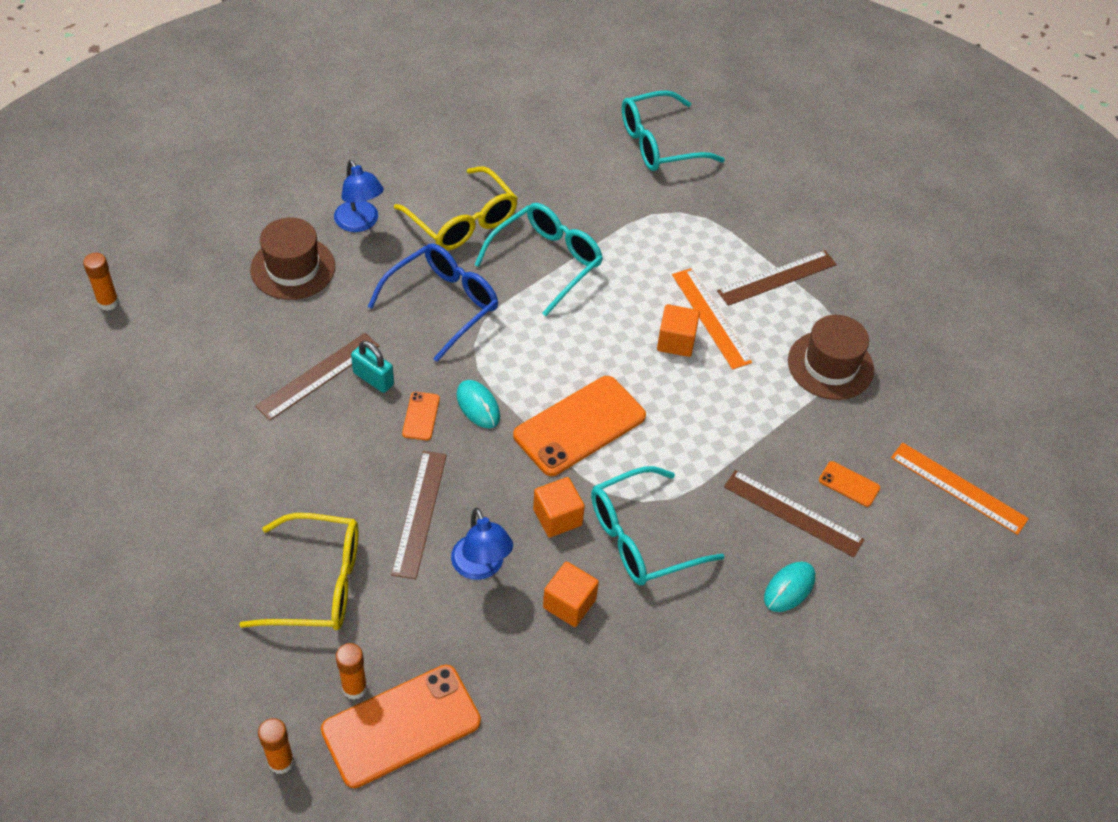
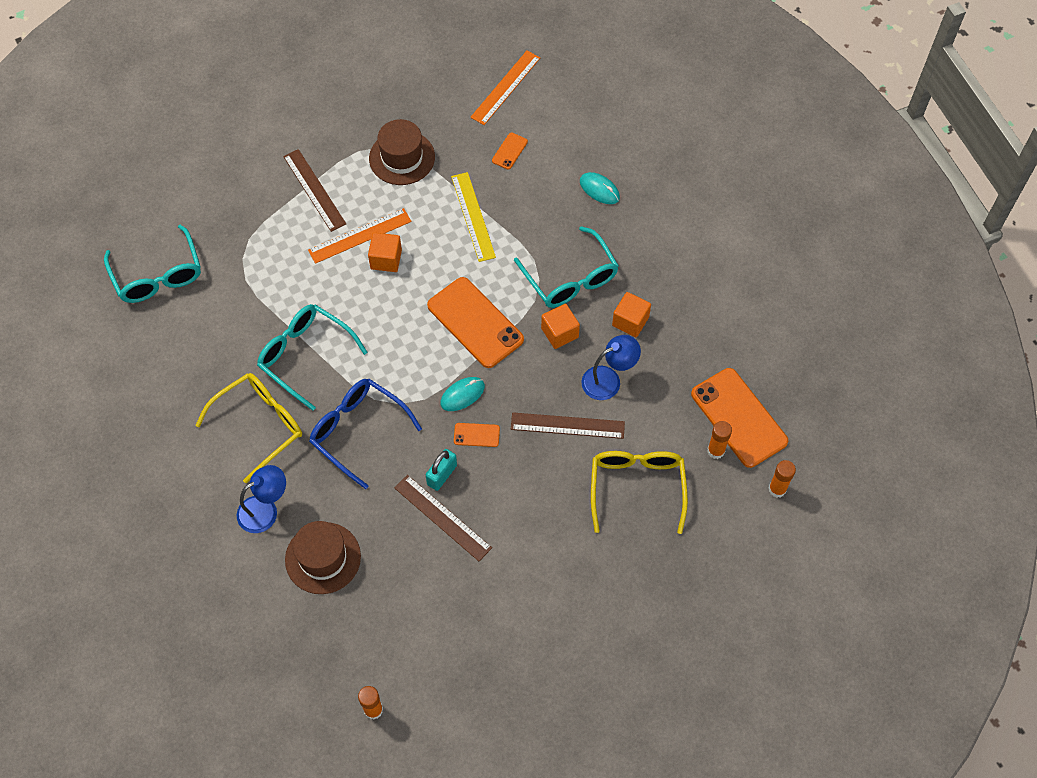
camera: 90 degrees left, 10 degrees up
(741, 435) = (473, 216): none -> yellow ruler
(793, 513) = (538, 185): brown ruler -> none

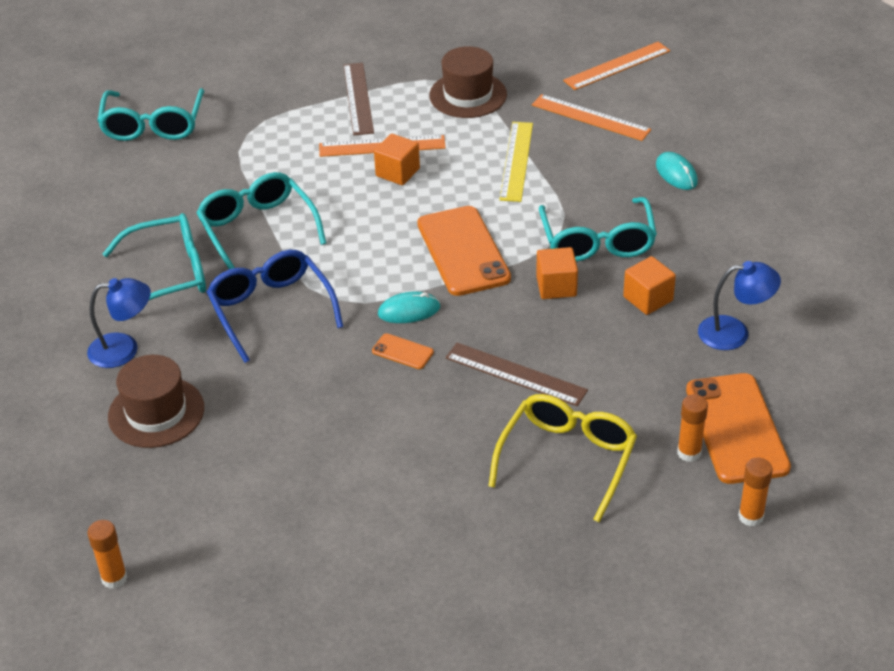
camera: 25 degrees right, 20 degrees down
(260, 425) = (170, 274): yellow glasses -> turquoise glasses
(442, 475) = (339, 377): turquoise padlock -> none
(442, 517) = (315, 417): brown ruler -> none
(509, 151) = (590, 117): orange phone -> orange ruler
(608, 379) = (590, 345): blue lamp -> blue lamp (734, 333)

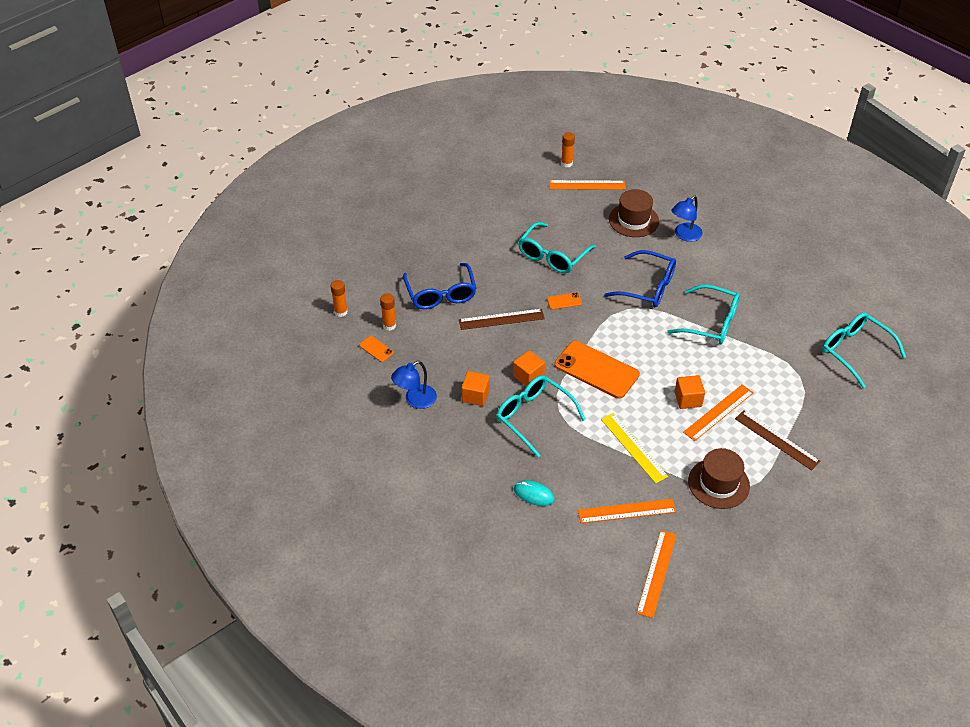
camera: 140 degrees right, 5 degrees up
(139, 514) = (587, 185): none -> orange ruler
(170, 274) = (717, 277): turquoise glasses -> turquoise glasses (552, 256)
(409, 311) = (585, 322): turquoise mouse -> none
(567, 459) = (441, 294): yellow glasses -> blue glasses
(737, 428) = (376, 349): orange phone -> orange phone, size x0.44

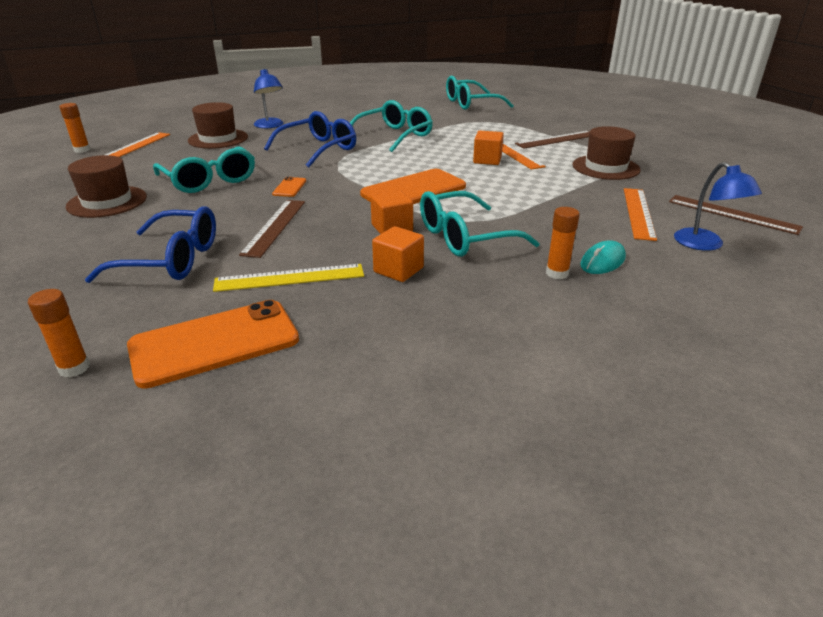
camera: 70 degrees left, 15 degrees down
(376, 349) = (214, 343): orange phone -> orange phone, size x2.27
(389, 325) = (177, 318): orange glue stick -> orange glue stick (557, 273)
(415, 400) = (369, 324): blue lamp -> blue lamp (705, 245)
(495, 226) = (107, 202): none -> brown hat
(633, 447) = (543, 193): yellow ruler -> yellow ruler (289, 278)
(657, 573) = (732, 214): orange ruler -> brown ruler

